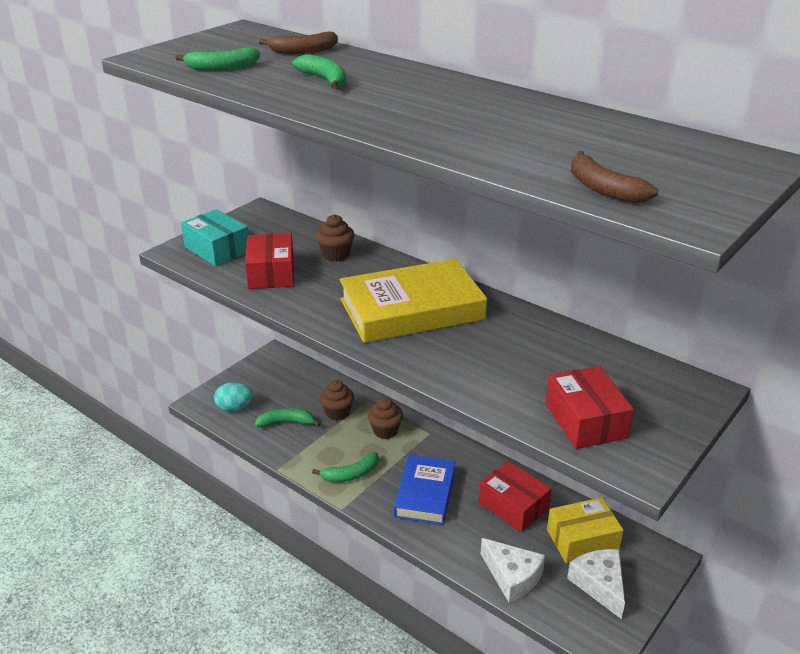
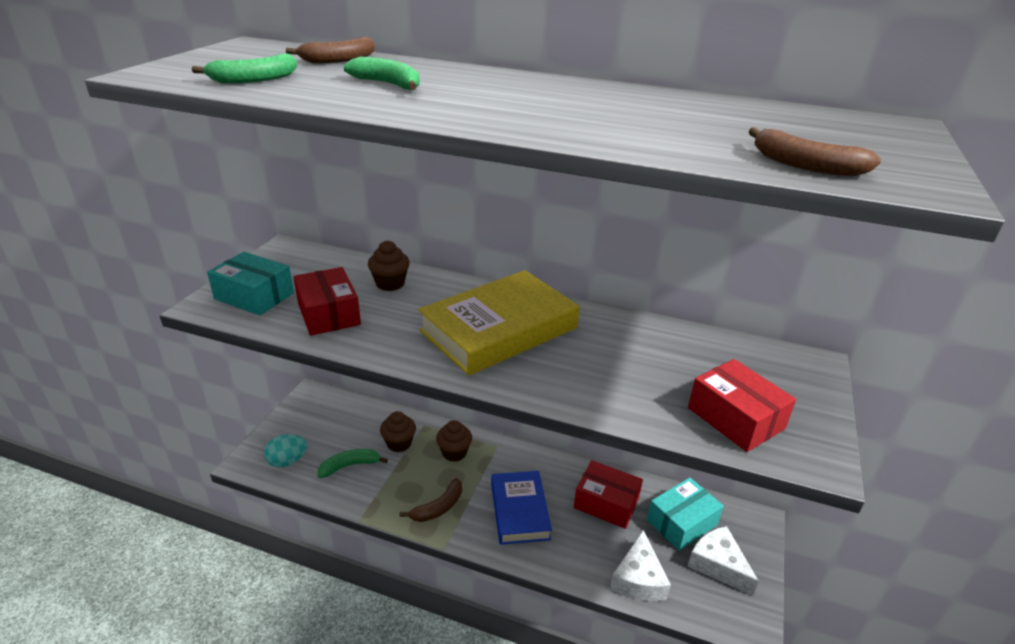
camera: 20 degrees left, 0 degrees up
(351, 474) = (438, 507): green banana -> brown banana
(512, 576) = (638, 579): white cheese -> white cheese turned 75 degrees clockwise
(582, 540) = (681, 522): yellow box -> turquoise box

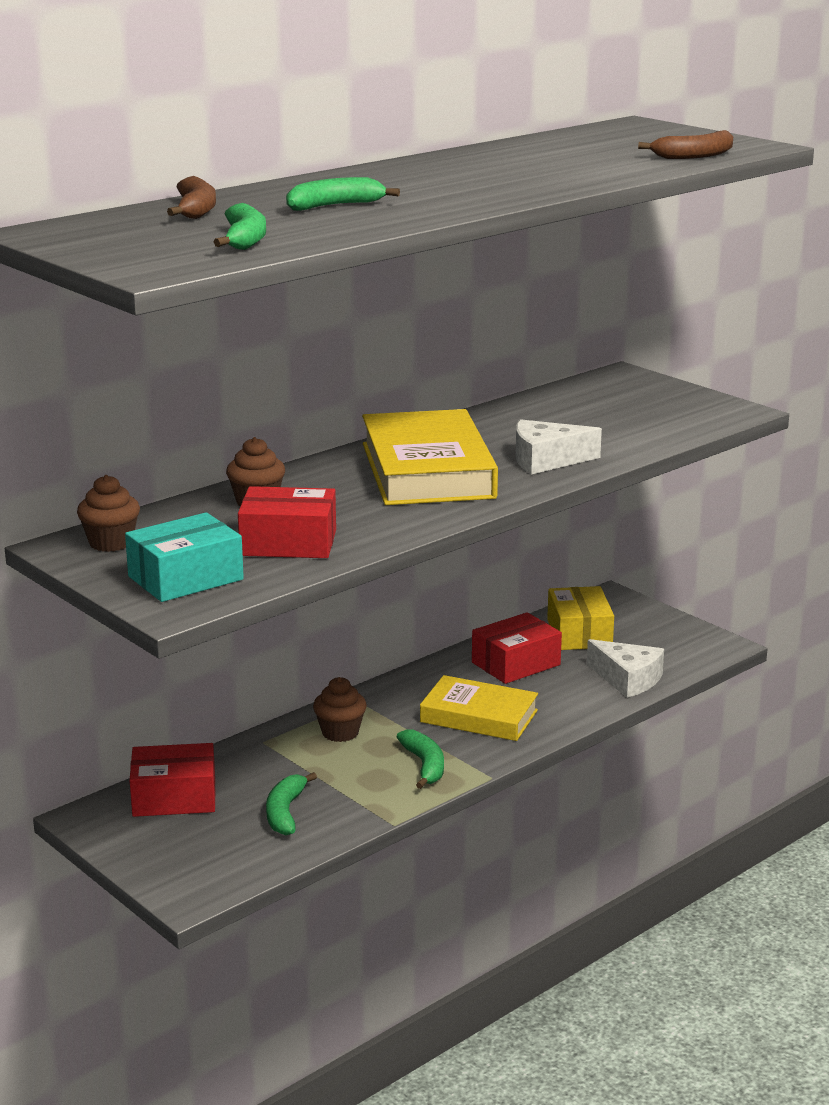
camera: 60 degrees left, 10 degrees down
(287, 461) = (222, 860): turquoise egg -> none
(399, 443) = (280, 767): brown cupcake -> brown cupcake (111, 543)
(438, 507) = (424, 765): brown banana -> green banana
(519, 511) = (479, 716): blue book -> yellow book
(681, 522) = (579, 633): turquoise box -> yellow box
(718, 565) = (645, 635): white cheese -> white cheese (546, 460)
(735, 418) = (665, 420): red box -> red box (174, 797)

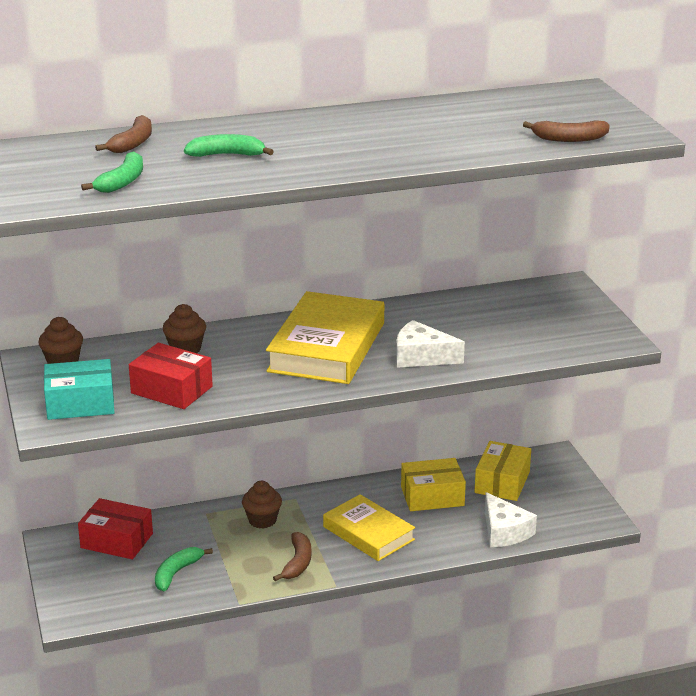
camera: 25 degrees right, 5 degrees up
(424, 765) = (297, 563): green banana -> brown banana
(516, 664) = (432, 496): red box -> yellow box

